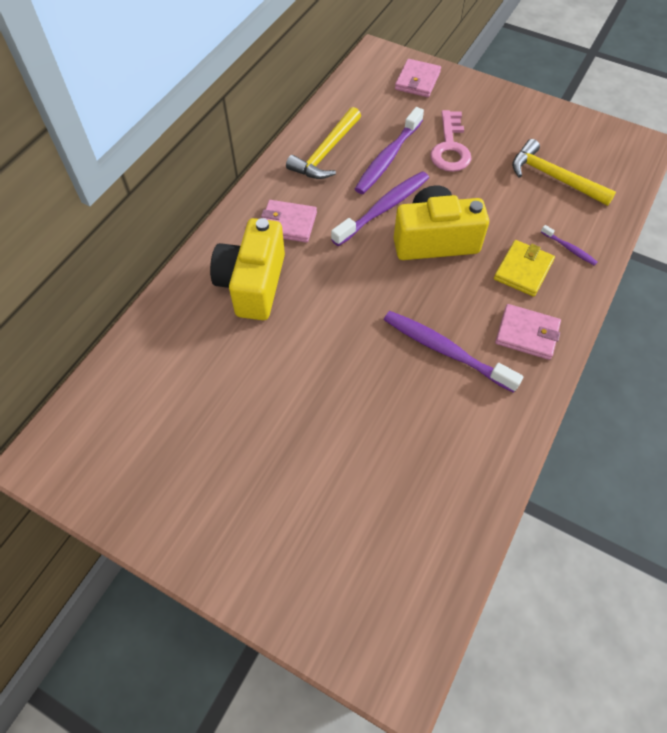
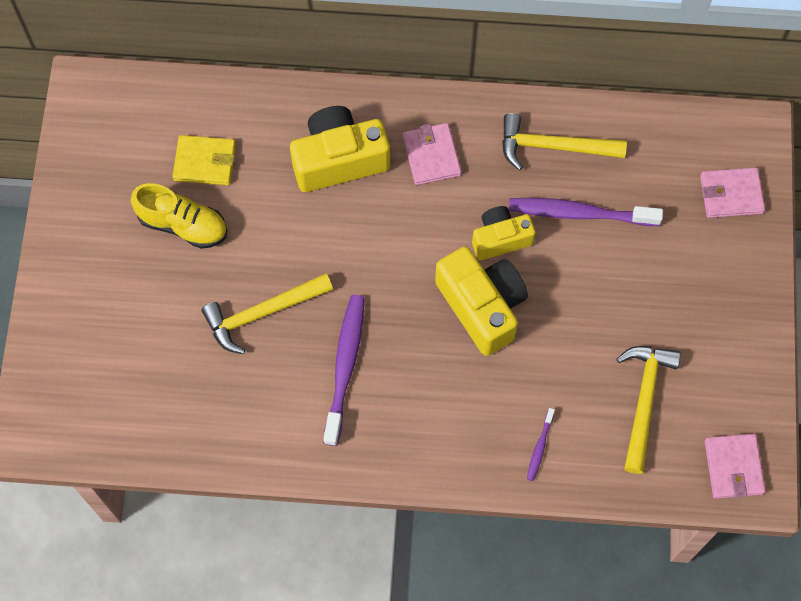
camera: 65 degrees right, 10 degrees up
(241, 427) = (183, 225): none -> yellow shoe
(365, 395) = (262, 313): none -> yellow hammer
(383, 208) = (500, 239): purple toothbrush -> yellow camera
(450, 147) = (633, 272): pink key -> none
(523, 270) = (484, 408): yellow wallet -> yellow wallet (205, 162)
(527, 334) = (402, 436): pink wallet -> pink wallet (733, 467)

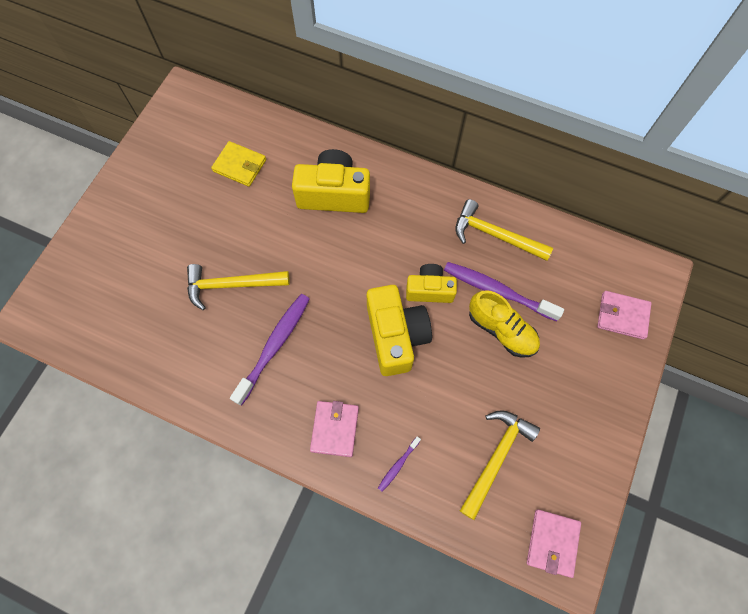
camera: 20 degrees right, 0 degrees up
(183, 225) = (205, 203): yellow shoe -> yellow shoe (501, 330)
(431, 156) = (402, 212): pink wallet -> pink wallet (335, 429)

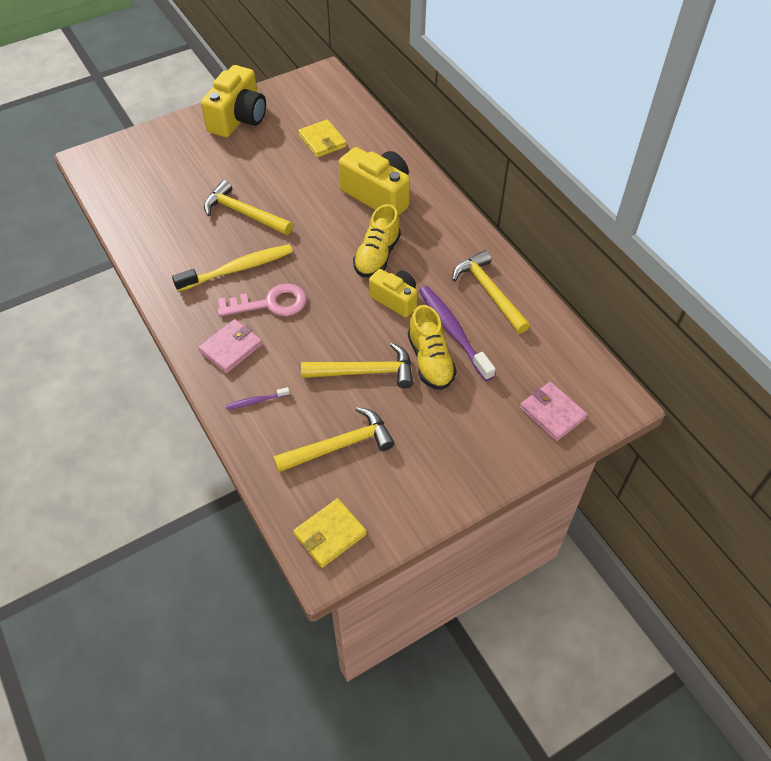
camera: 35 degrees right, 15 degrees down
(274, 346) = (237, 269): purple toothbrush -> yellow toothbrush
(331, 362) = (270, 303): none -> pink key
(381, 256) = (377, 256): none -> yellow shoe
(396, 336) = (337, 315): yellow camera -> yellow camera (238, 118)
(461, 375) = (365, 372): none -> yellow hammer
(552, 542) = (330, 534): pink wallet -> yellow wallet

